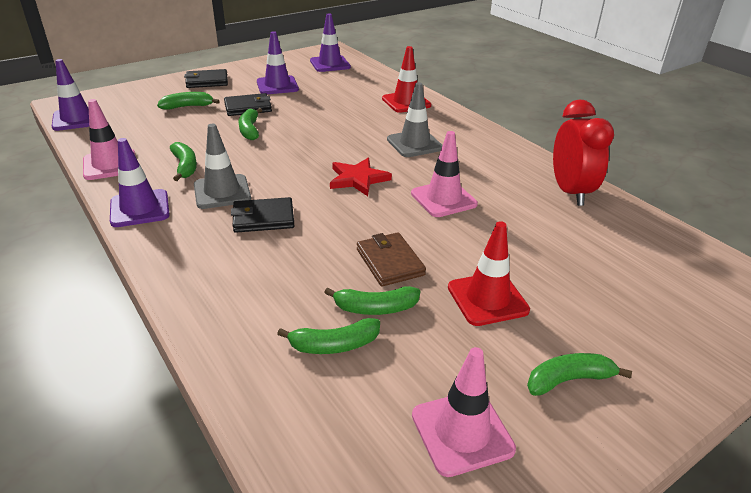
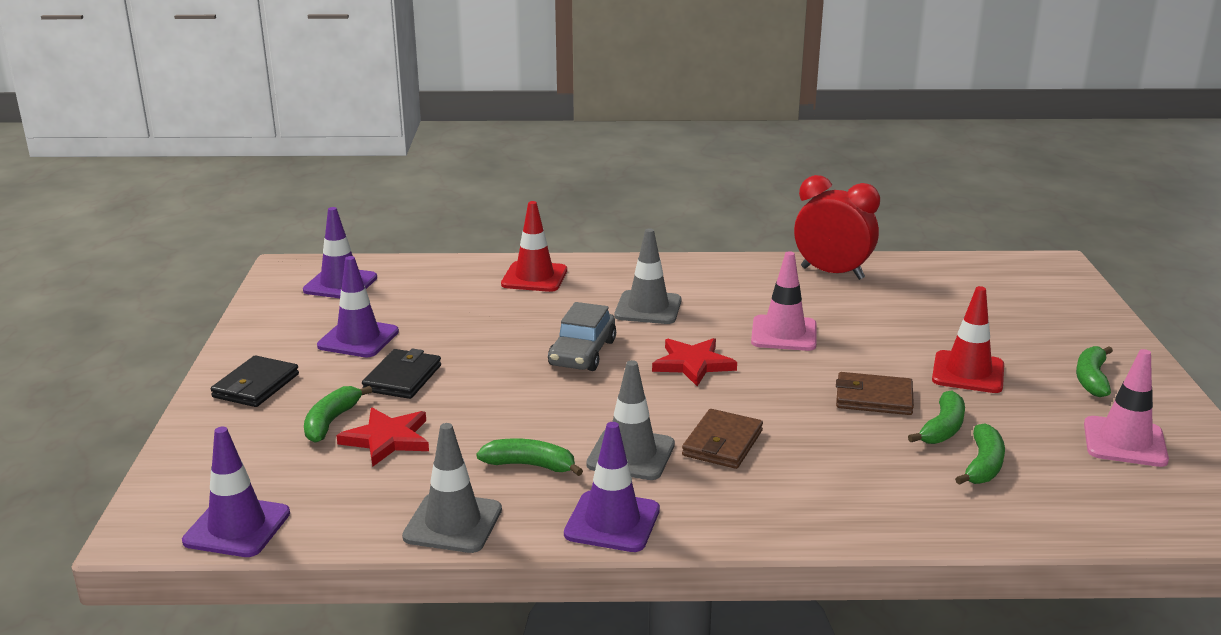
camera: 55 degrees left, 10 degrees down
(110, 165) = (453, 523): pink traffic cone -> grey traffic cone
(181, 124) = (387, 439): none -> red star
(250, 130) = (478, 394): green banana -> none
(263, 218) = (722, 443): black wallet -> brown wallet
(330, 142) = (582, 353): none -> grey car

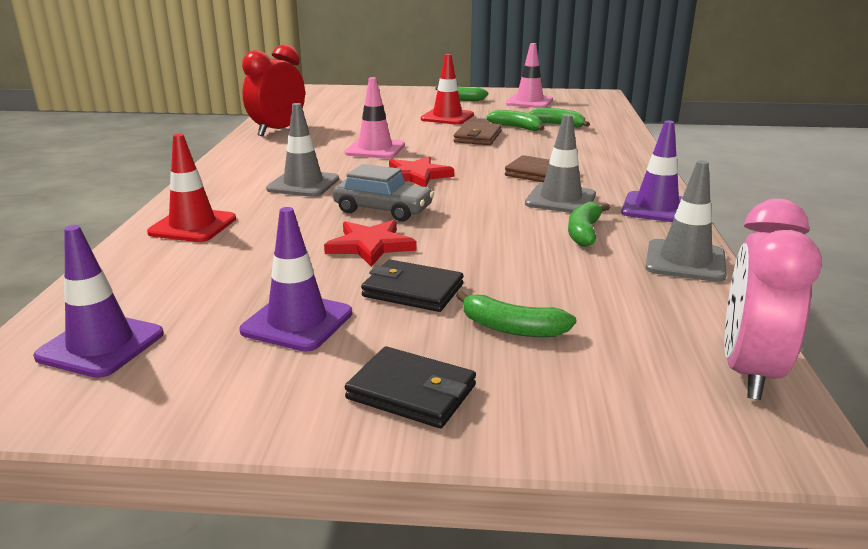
camera: 85 degrees left, 0 degrees up
(237, 527) = (749, 371): purple traffic cone -> pink clock
(387, 439) = (548, 294): red star -> red star (370, 246)

